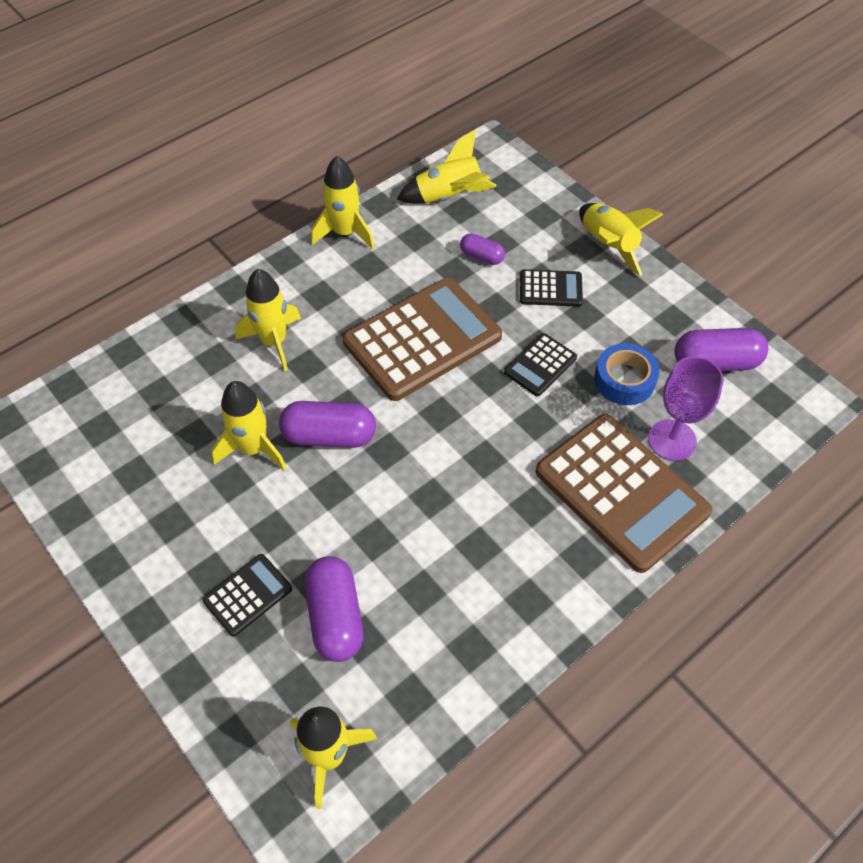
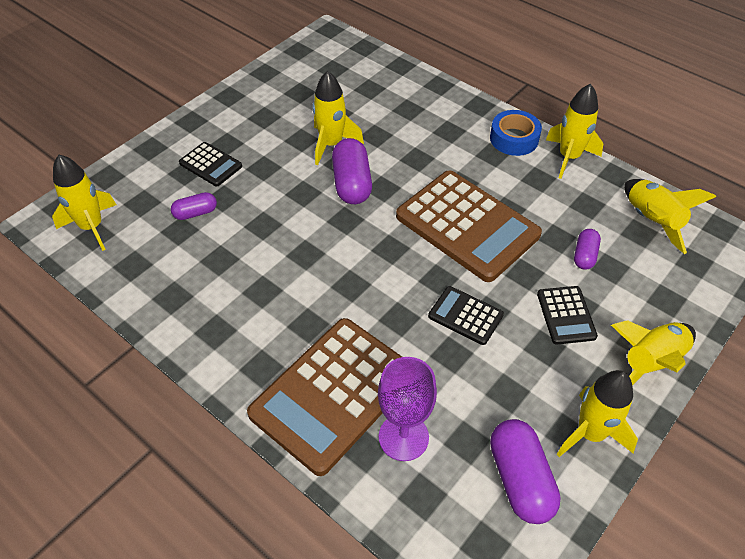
camera: 80 degrees right, 5 degrees down
(274, 341) = (434, 137): yellow rocket -> yellow rocket (590, 433)
(335, 617) = (195, 213): purple capsule -> purple capsule, size x0.57
(624, 380) = (468, 389): blue tape -> blue tape (514, 139)

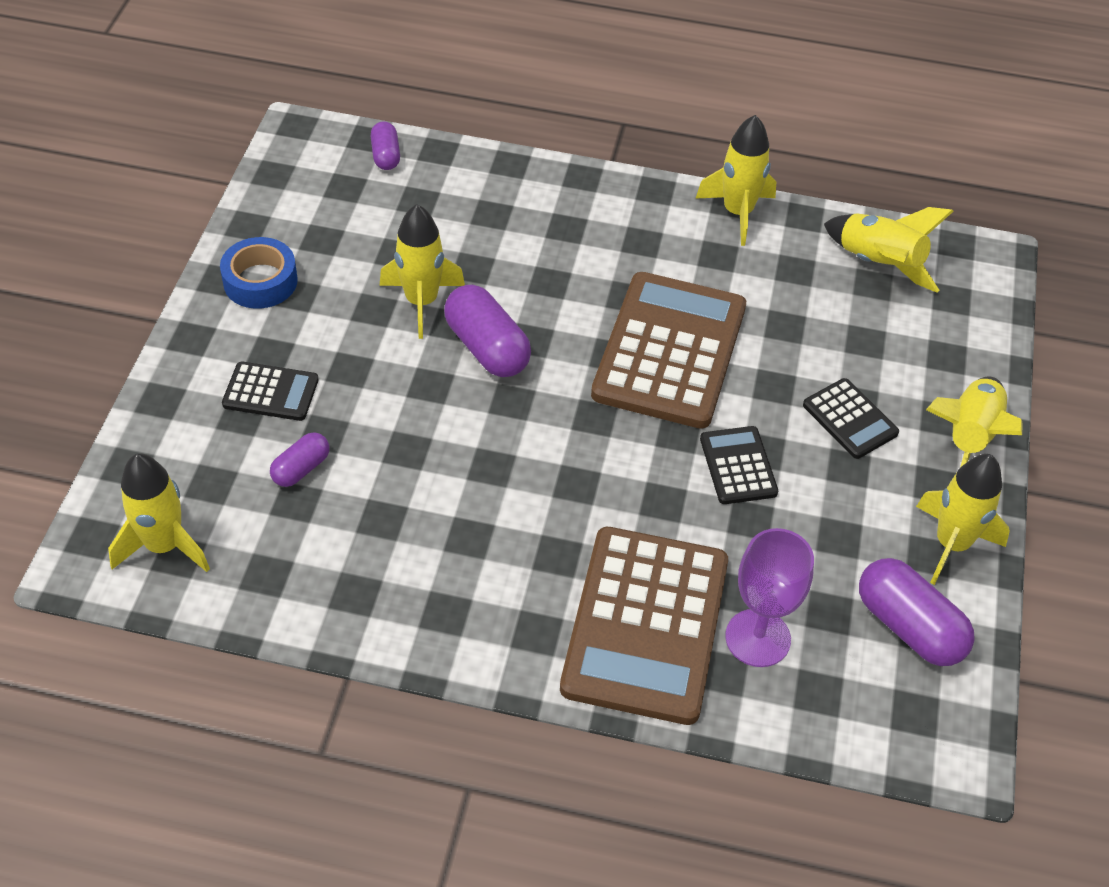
camera: 30 degrees left, 0 degrees up
(465, 315) = (738, 466): black calculator -> black calculator turned 75 degrees clockwise
(467, 226) = (670, 351): brown calculator -> brown calculator turned 90 degrees counterclockwise
(514, 139) = (655, 210): blue tape -> blue tape (260, 281)
(584, 255) = (829, 336): purple capsule -> purple capsule (386, 155)

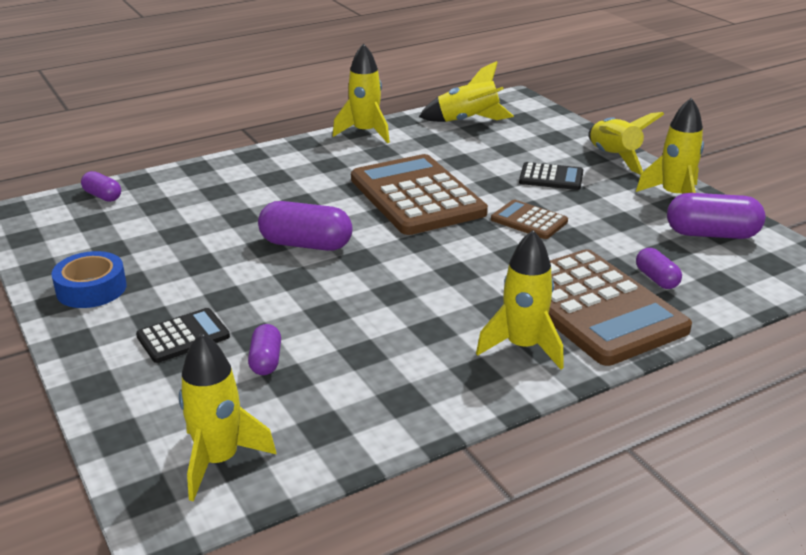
camera: 40 degrees left, 20 degrees down
(421, 302) = (230, 245): yellow rocket -> yellow rocket (523, 347)
(738, 466) = (529, 220): black calculator -> brown calculator
(758, 638) = (656, 279): purple goblet -> purple capsule

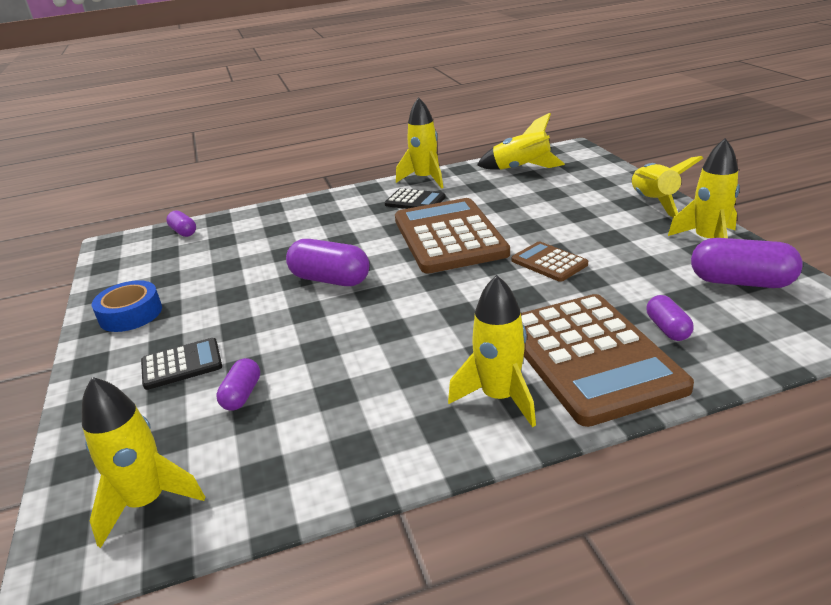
camera: 15 degrees right, 0 degrees up
(551, 177) = (584, 221): black calculator -> black calculator (415, 201)

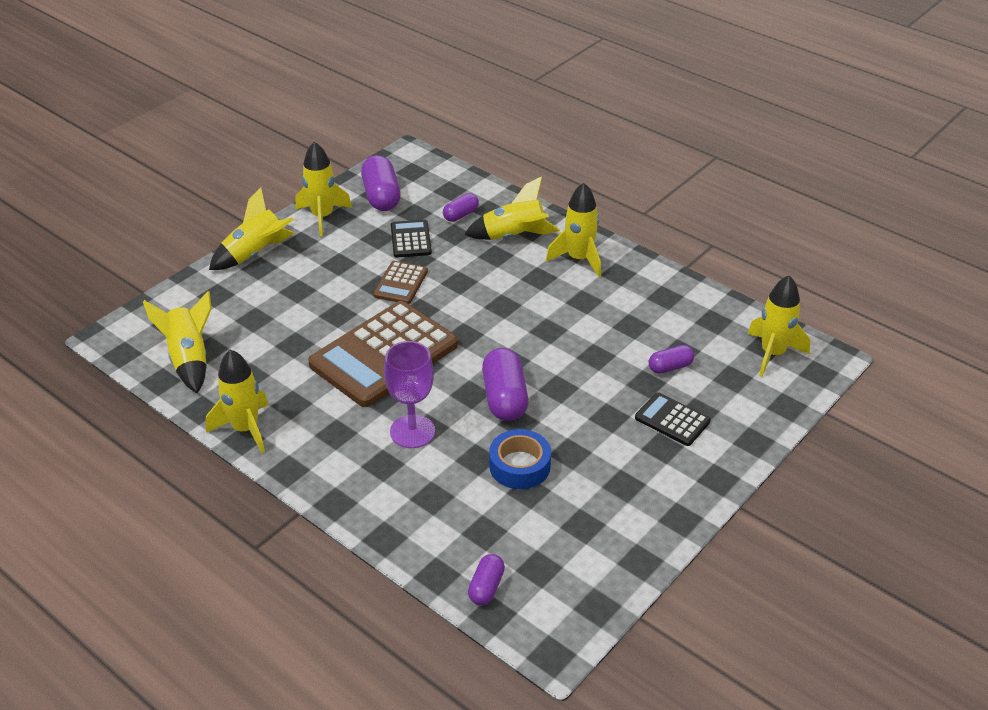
camera: 125 degrees left, 10 degrees up
(130, 314) = (648, 505): blue tape -> blue tape (519, 466)
(347, 233) = (412, 431): none -> purple goblet
(415, 201) = (312, 412): black calculator -> black calculator (411, 239)
(590, 358) = (514, 236): brown calculator -> yellow rocket

